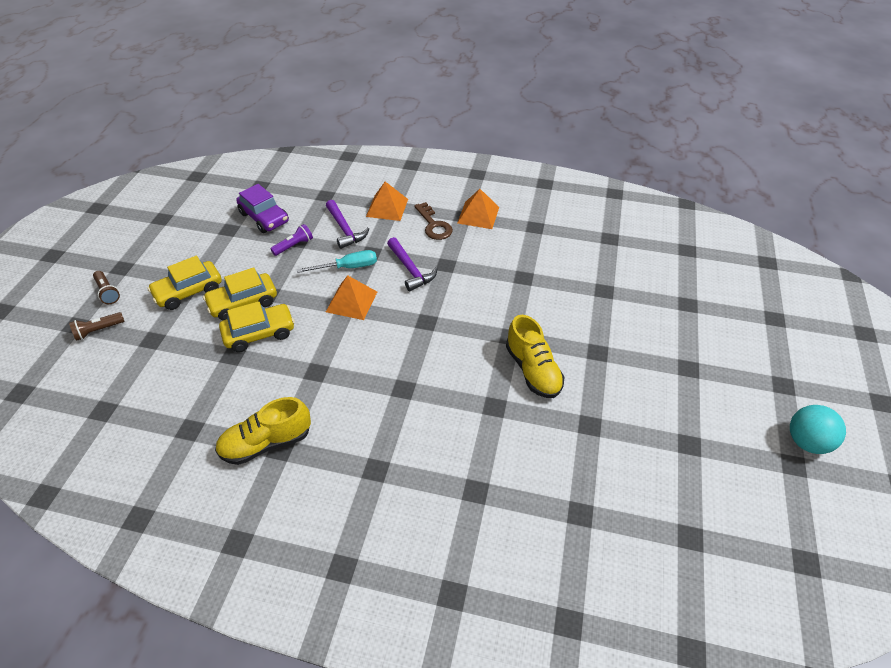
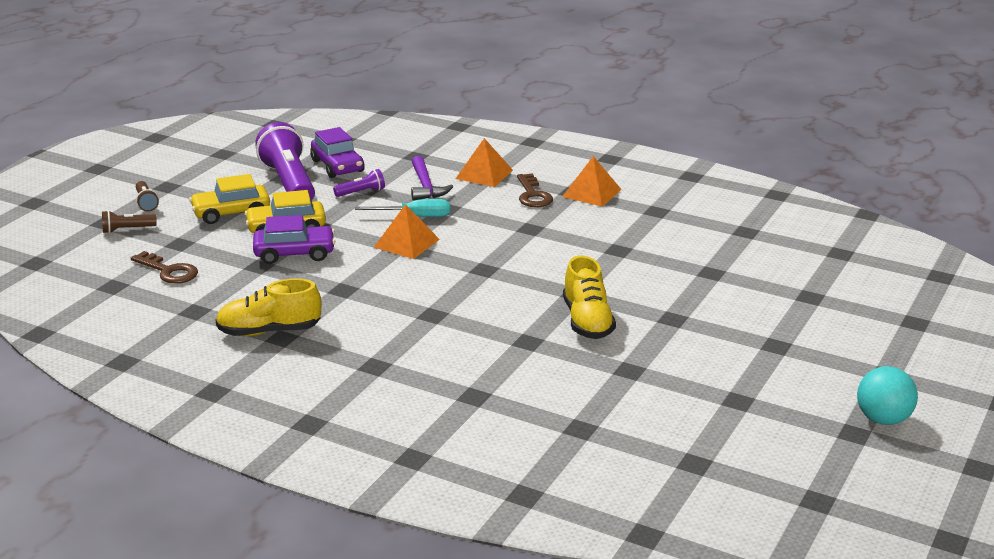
camera: 15 degrees right, 20 degrees down
(151, 379) = (169, 271): none -> brown key
(229, 245) = (289, 183): none -> purple flashlight
(259, 333) = (294, 254): yellow car -> purple car
(410, 269) = (486, 227): purple hammer -> none

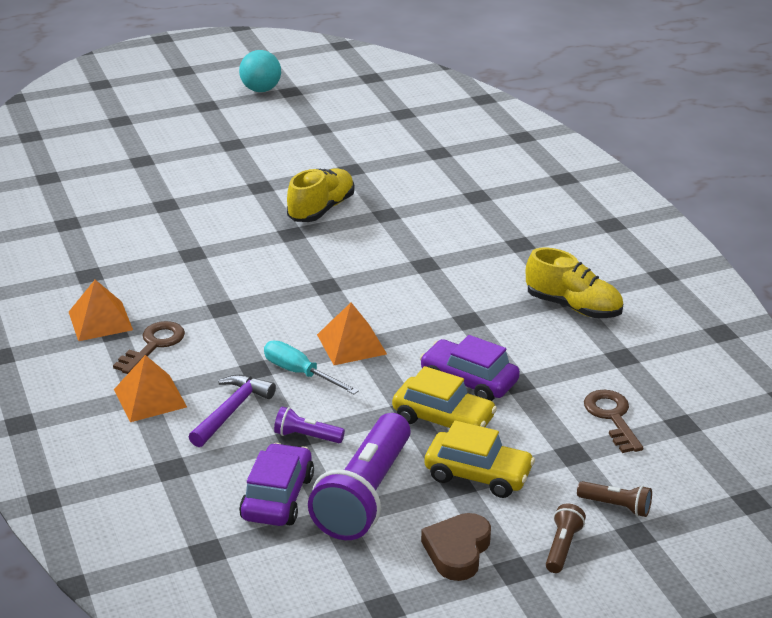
camera: 140 degrees left, 5 degrees up
(207, 182) = (457, 551): none -> brown heart

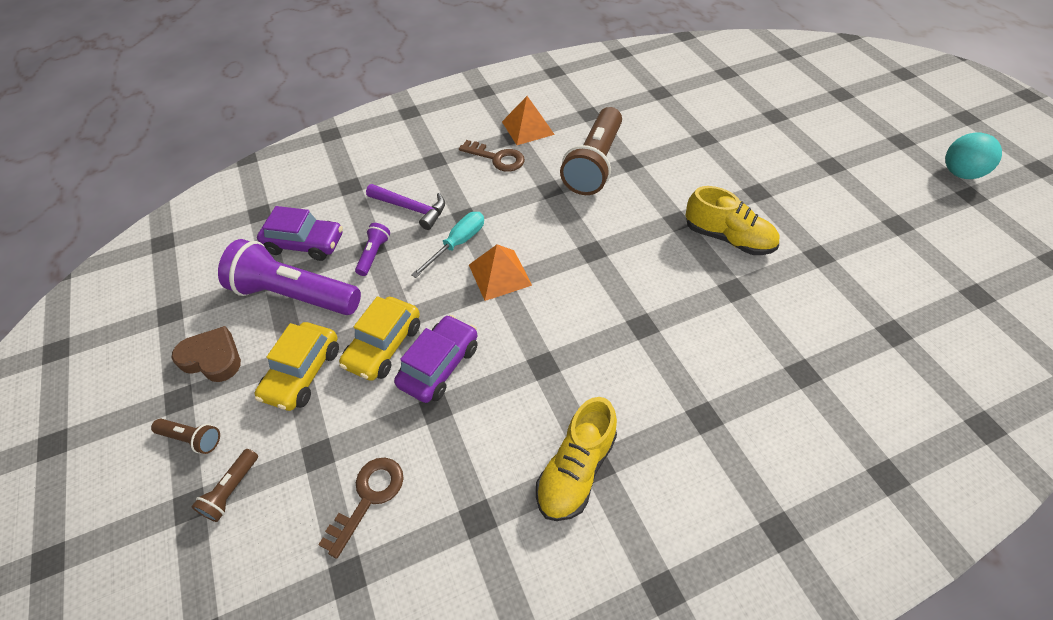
camera: 90 degrees right, 20 degrees up
(150, 398) = (431, 165): orange pyramid -> none
(188, 276) = (594, 164): none -> brown flashlight
(612, 417) = (368, 498): brown key -> brown key turned 45 degrees counterclockwise

